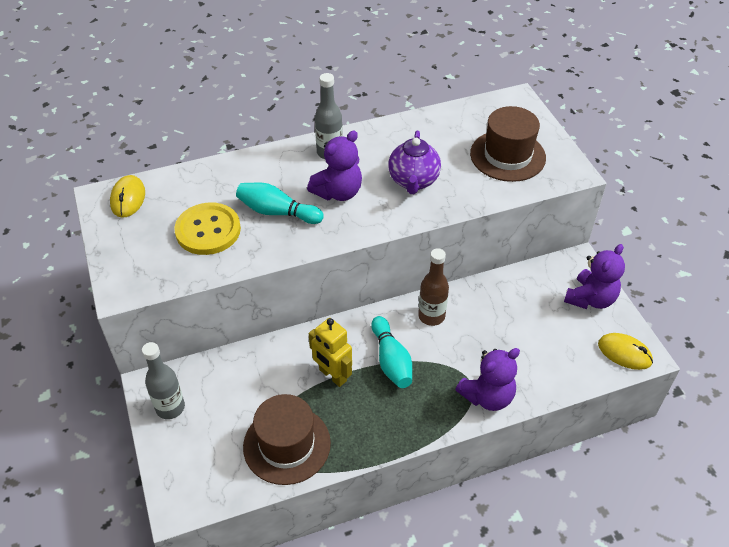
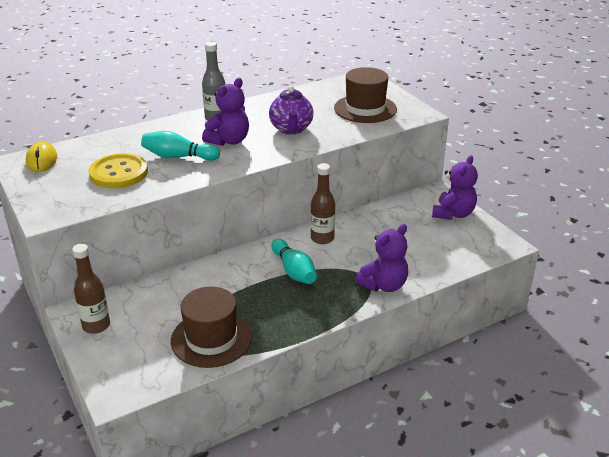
camera: 10 degrees left, 15 degrees down
(170, 407) = (96, 326): grey bottle -> brown bottle
(332, 375) = (243, 286): yellow robot -> none
(624, 353) = (491, 245): yellow mouse -> none

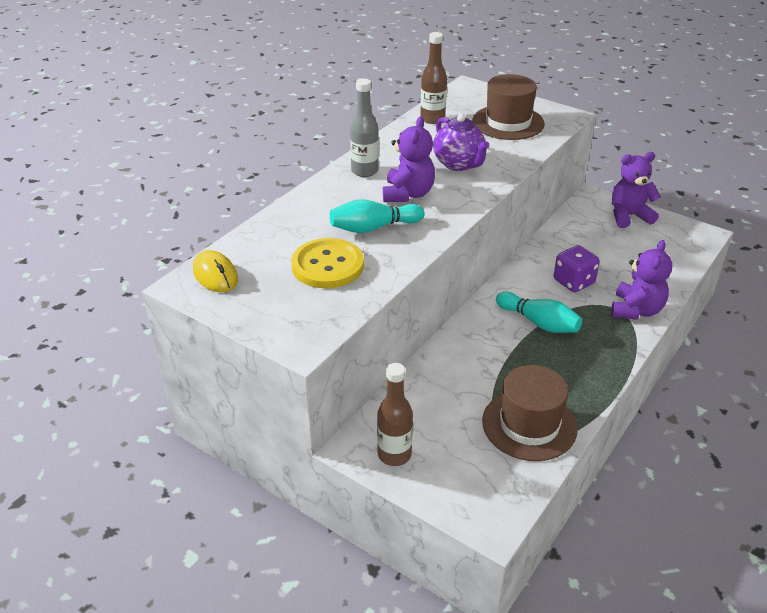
camera: 25 degrees left, 5 degrees up
(322, 238) = (533, 278): brown bottle -> brown bottle (432, 119)
(353, 250) = (573, 282): none -> purple dice
(453, 214) = (629, 216): purple teddy bear -> purple teddy bear turned 105 degrees counterclockwise

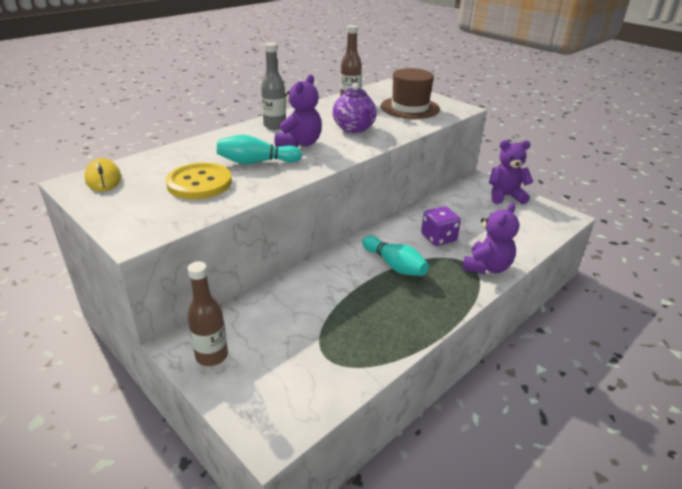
camera: 10 degrees right, 5 degrees down
(529, 425) = (348, 349): brown hat -> none

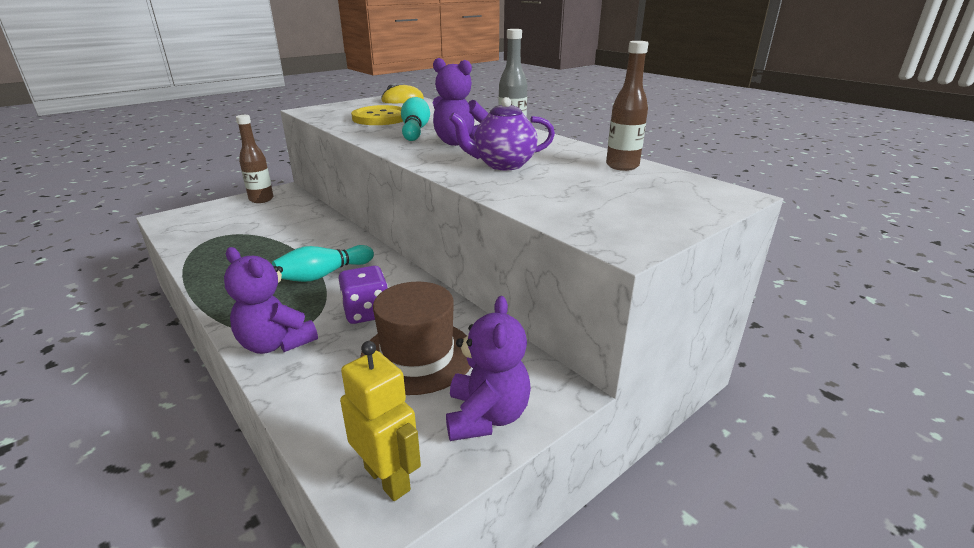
camera: 95 degrees right, 5 degrees down
(410, 108) = (605, 201): brown hat -> brown hat (417, 356)
(554, 216) = (387, 478): none -> yellow robot

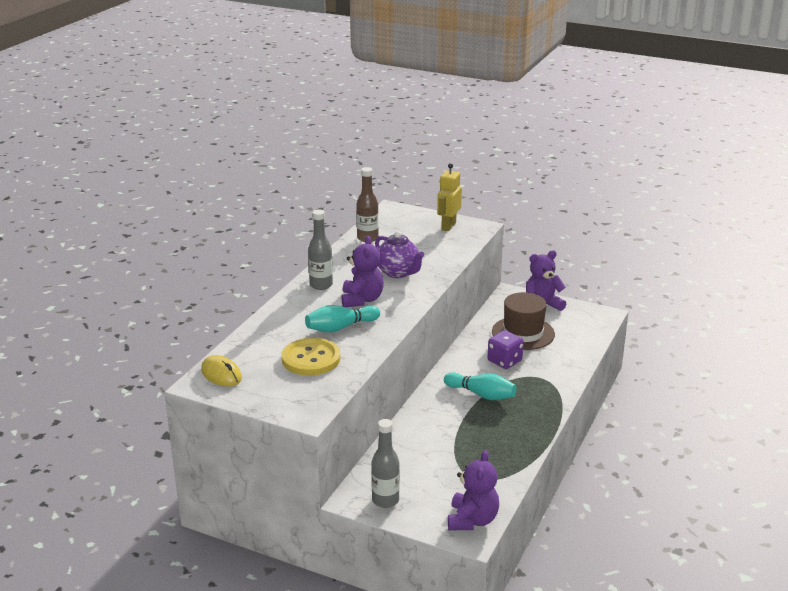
camera: 115 degrees left, 0 degrees up
(261, 199) = (385, 500): brown bottle -> grey bottle
(276, 343) = (558, 377): purple teddy bear -> purple teddy bear (472, 520)
(387, 478) = (593, 317): yellow robot -> yellow robot (448, 226)

